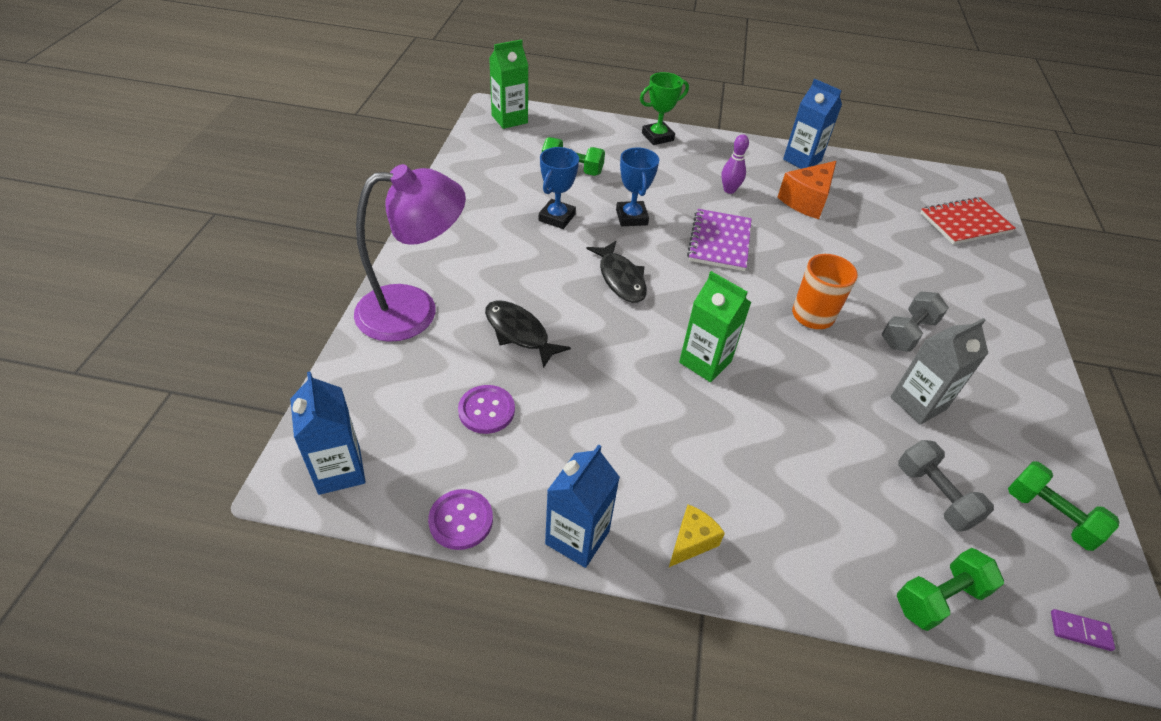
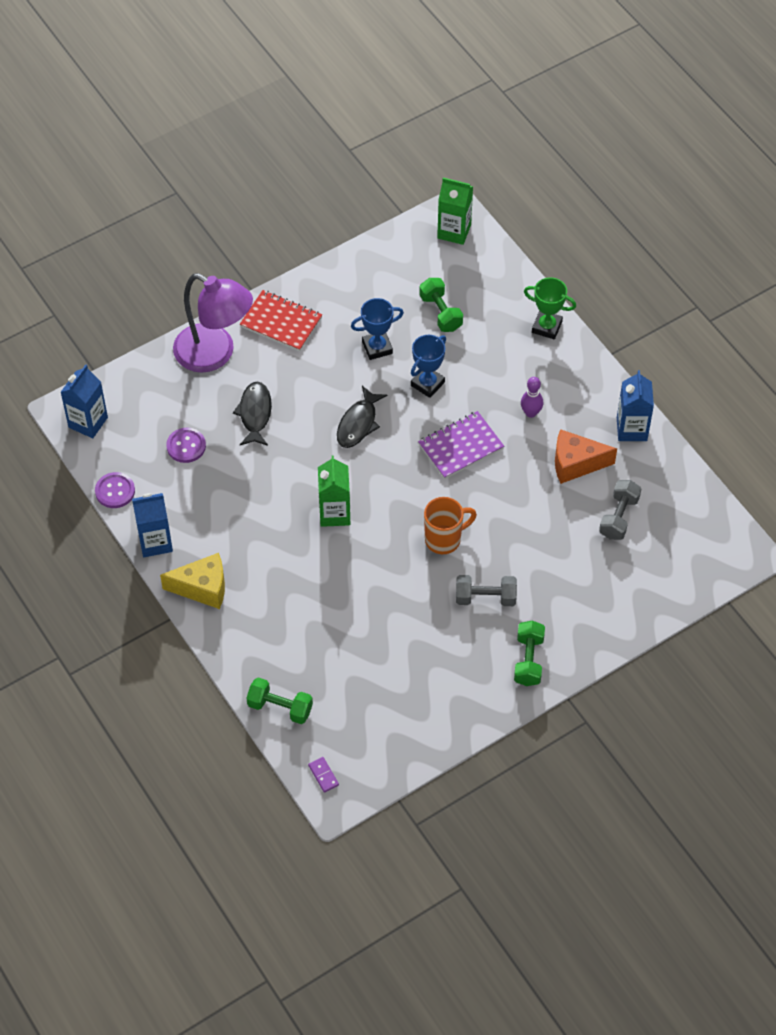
camera: 50 degrees right, 10 degrees up
(691, 541) = (203, 588): yellow cheese -> yellow cheese, size x1.66
(918, 403) = (420, 634): grey carton -> none
(934, 495) = (351, 675): grey dumbbell -> grey dumbbell (619, 517)
(965, 223) = (670, 571): red notebook -> red notebook (281, 322)
(1049, 515) = (395, 734): green dumbbell -> green dumbbell (528, 660)

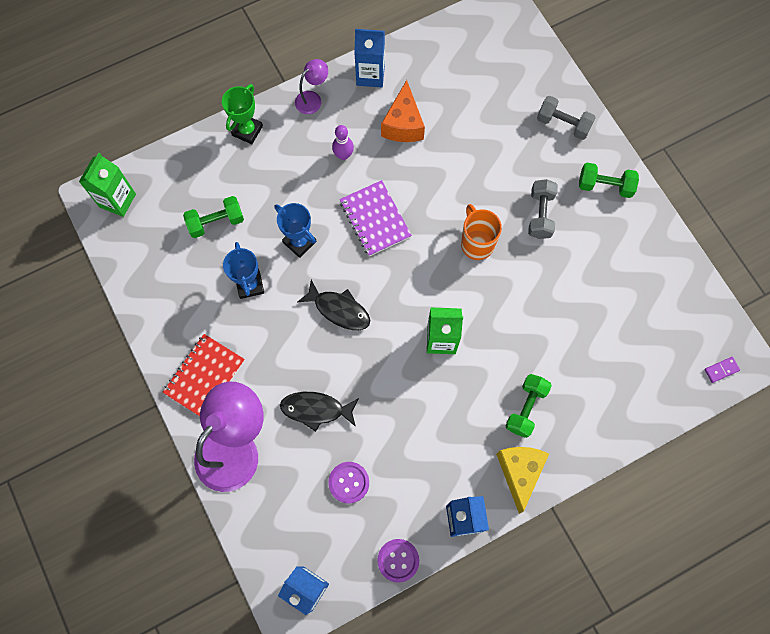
camera: 85 degrees left, 15 degrees up
(280, 707) = (652, 405): green dumbbell -> green dumbbell (526, 408)
(593, 380) = (312, 99): none -> purple lamp
(619, 517) = (462, 97): grey dumbbell -> grey dumbbell (563, 124)

